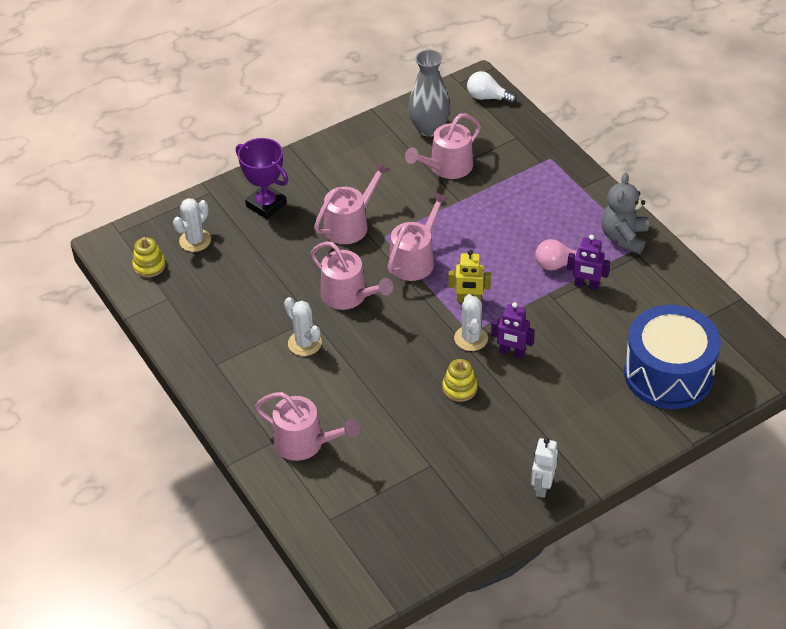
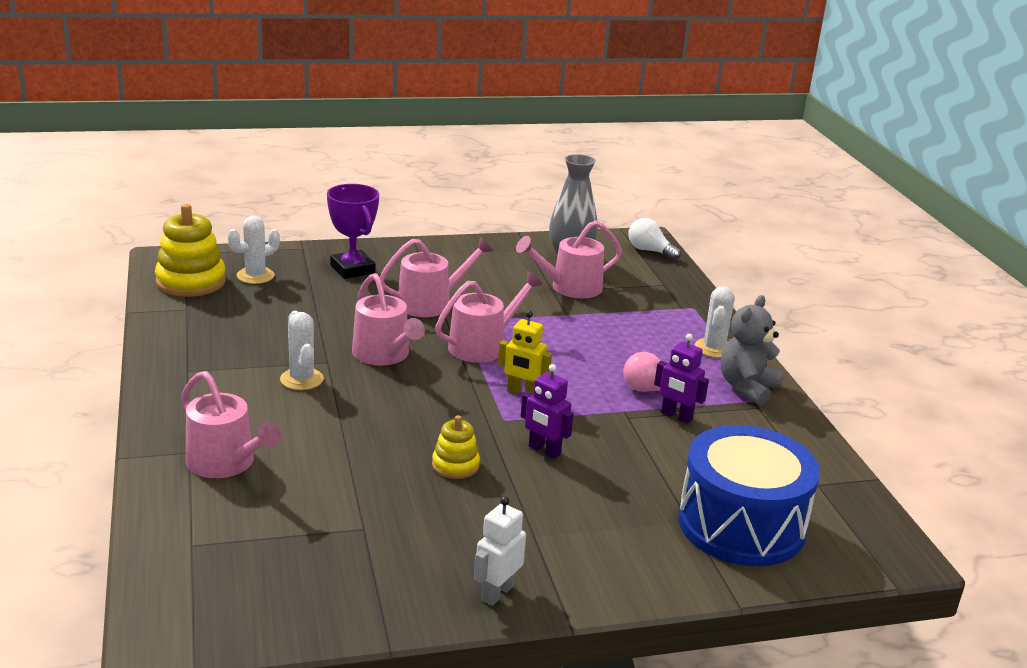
camera: 15 degrees right, 20 degrees down
(149, 266) = (191, 282): yellow stacking toy -> yellow stacking toy, size x1.80
(471, 338) = (501, 425): white cactus -> white cactus (714, 348)

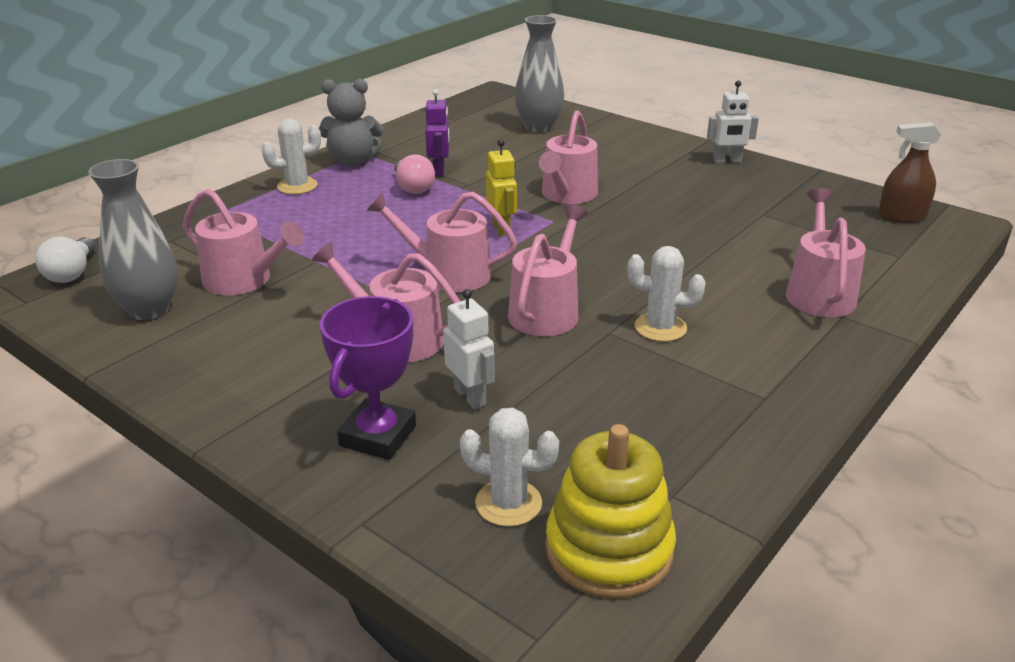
camera: 125 degrees left, 5 degrees up
(231, 610) = (901, 216): none -> brown spray bottle
(301, 379) = (660, 327): white cactus -> white cactus turned 75 degrees clockwise
(342, 299) = (470, 396): none -> white robot
(455, 465) = (643, 214): yellow stacking toy -> none
(544, 451) = (567, 195): purple robot -> pink watering can
(741, 525) = (538, 126): blue drum -> grey vase

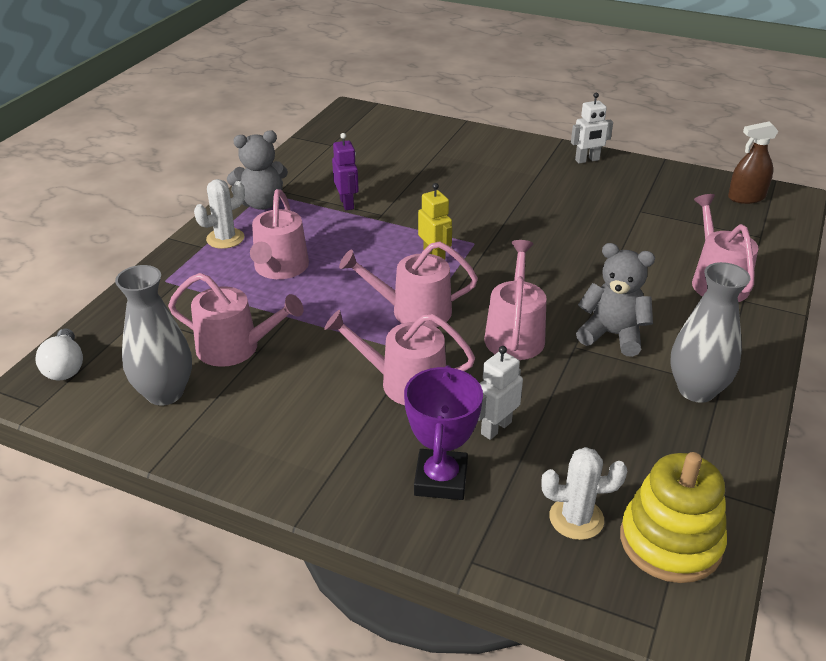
camera: 15 degrees left, 5 degrees up
(413, 187) = (333, 225): pink light bulb -> none
(470, 396) = (495, 428): white robot -> white robot turned 90 degrees counterclockwise
(538, 126) = (410, 143): grey vase -> grey vase (696, 390)
(567, 195) = (472, 214): pink watering can -> pink watering can (280, 268)
(660, 327) = (612, 335): white cactus -> grey teddy bear

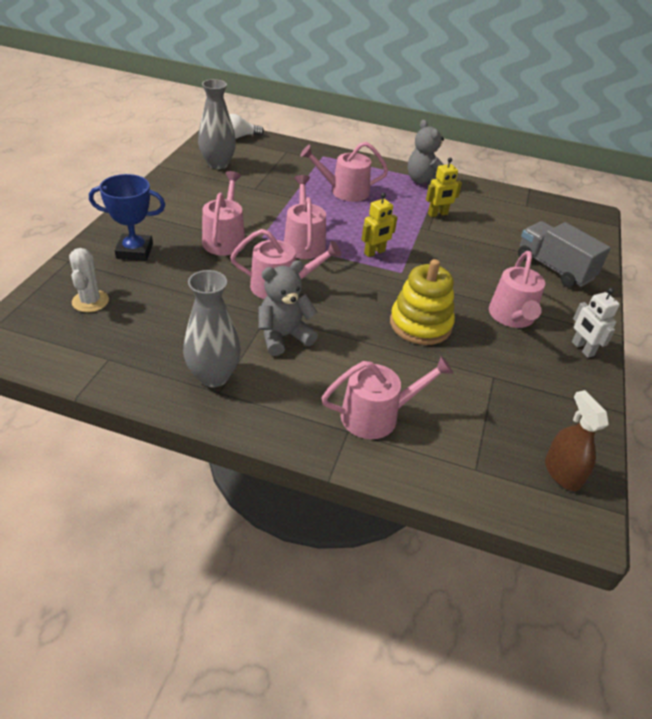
camera: 80 degrees right, 5 degrees up
(225, 238) = (374, 171): white cactus -> none
(235, 348) = (258, 181): pink watering can -> pink watering can (512, 317)
(347, 203) = (438, 214): purple robot -> yellow robot
(441, 479) = (134, 251): purple trophy -> blue trophy
(459, 151) = (554, 268): none -> grey truck
(495, 428) = (178, 273): white robot -> none
(612, 335) = (284, 336): grey teddy bear -> grey teddy bear turned 135 degrees counterclockwise
(670, 542) = (60, 340): yellow stacking toy -> yellow stacking toy (420, 324)

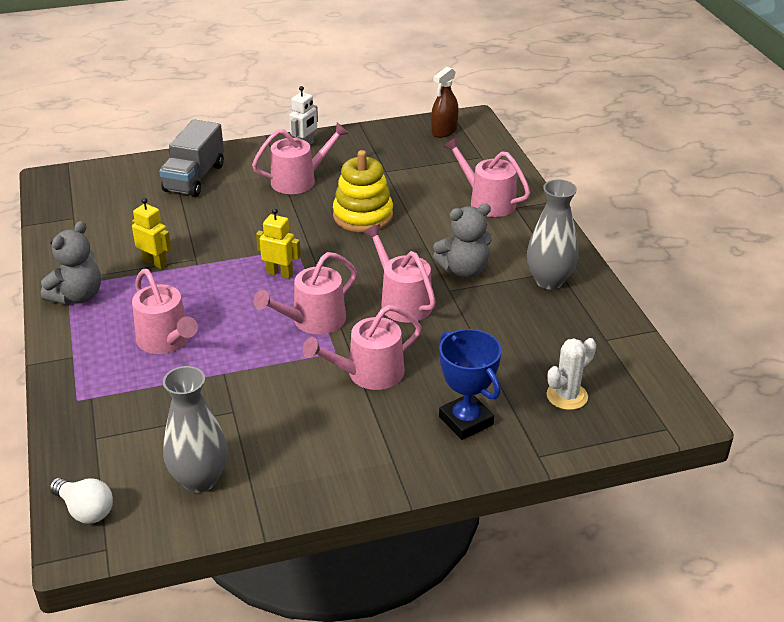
camera: 120 degrees left, 5 degrees down
(284, 336) = (464, 270): grey teddy bear -> grey teddy bear turned 45 degrees counterclockwise

